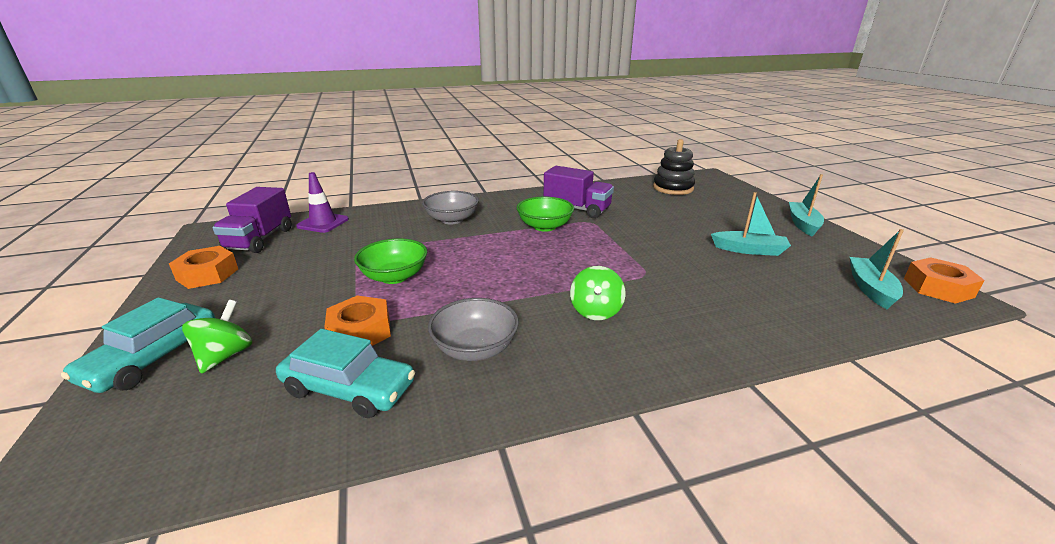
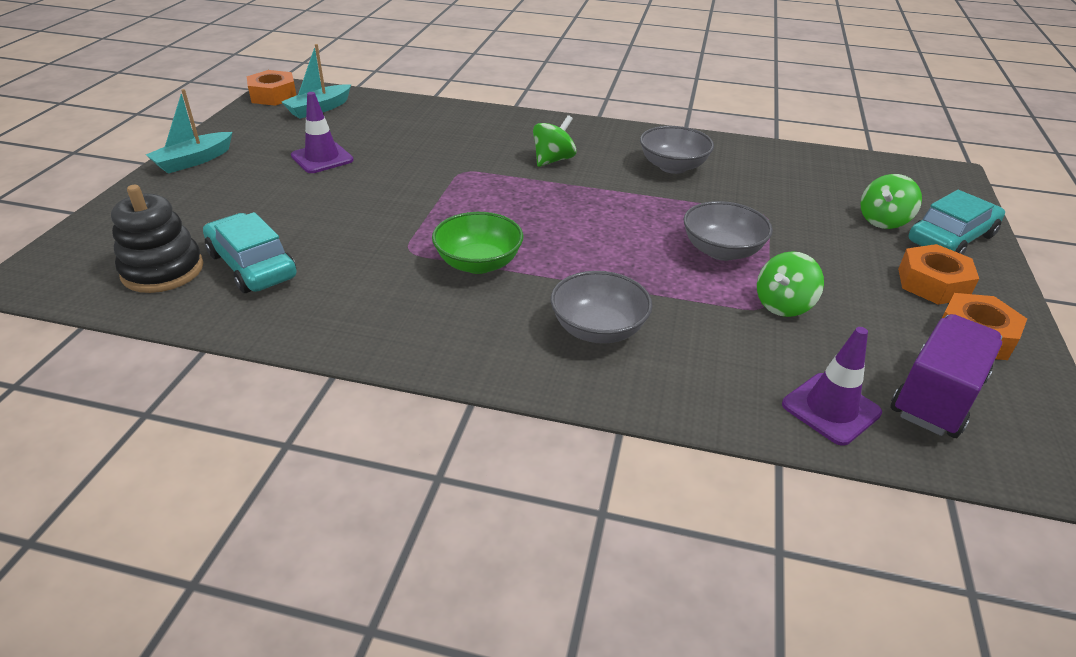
camera: 150 degrees left, 10 degrees up
(345, 256) = (783, 305): none -> green spinning top
(349, 388) = (774, 171): turquoise car -> turquoise car (252, 265)
(360, 331) = (764, 205): orange nut -> orange nut (932, 283)
(394, 276) = (721, 251): green bowl -> grey bowl
(577, 209) = (387, 280): purple truck -> none
(749, 250) = (322, 158): turquoise boat -> purple traffic cone

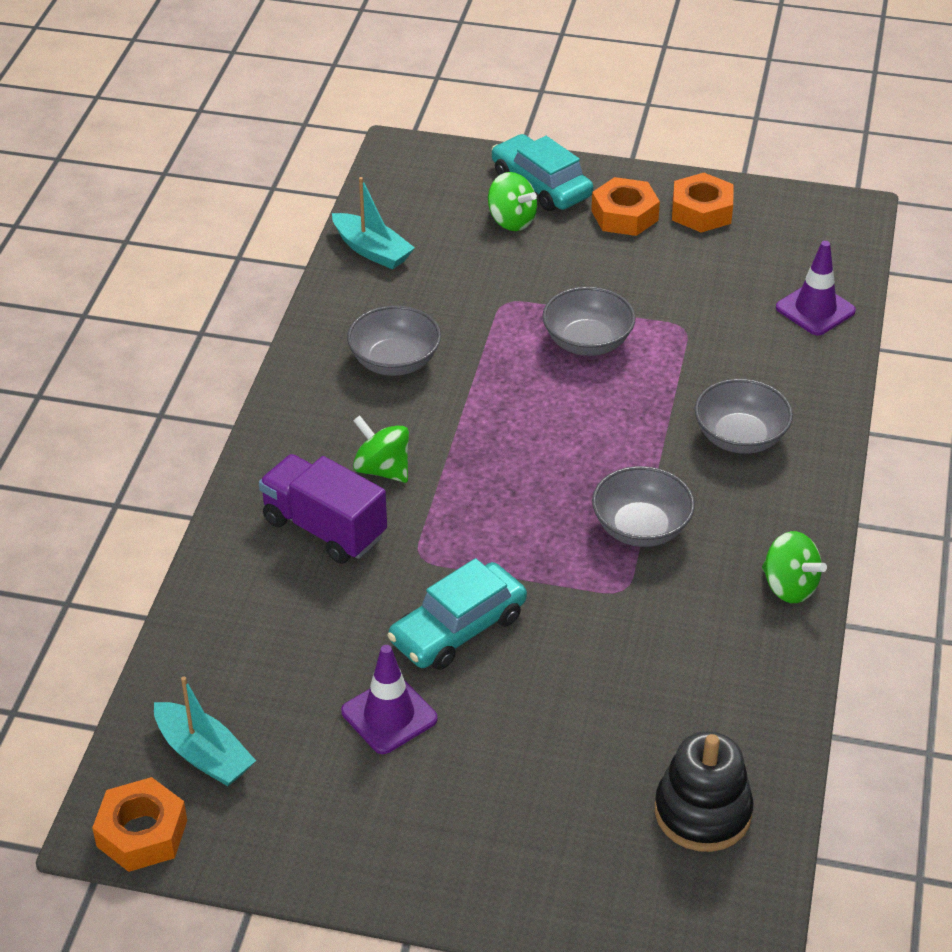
camera: 90 degrees left, 5 degrees up
(194, 161) = (406, 873): turquoise boat -> turquoise boat (372, 250)
(252, 265) = (677, 727): turquoise car -> turquoise car (458, 628)
(478, 263) = (641, 528): green bowl -> grey bowl
(783, 305) = (677, 313): green spinning top -> green spinning top (789, 587)
(936, 397) = (786, 251): purple truck -> purple truck (324, 528)

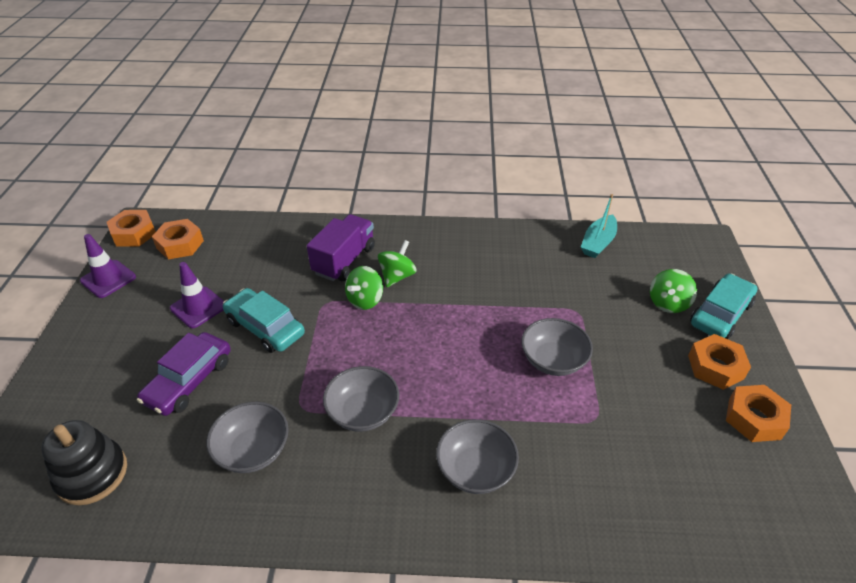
camera: 80 degrees right, 0 degrees up
(204, 754) = (180, 244): turquoise boat -> orange nut
(395, 362) = (496, 268): grey bowl -> grey bowl (253, 450)
(551, 716) = (189, 381): none -> purple car
(789, 587) = (309, 518): green spinning top -> green spinning top (365, 300)
(815, 309) = (666, 519): purple traffic cone -> purple traffic cone (108, 279)

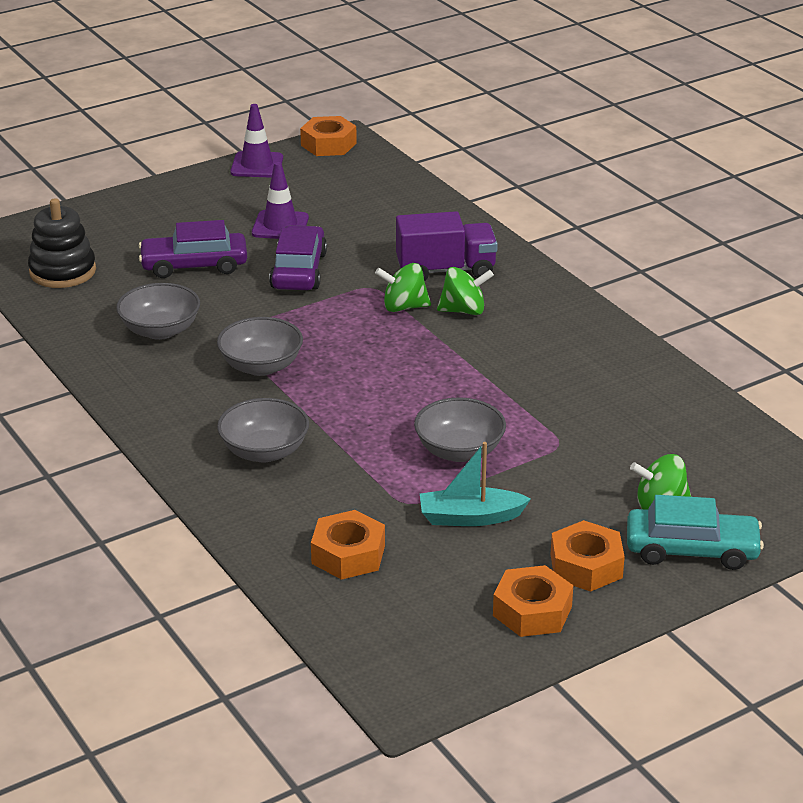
camera: 55 degrees right, 10 degrees down
(180, 244) = (346, 174): orange nut -> orange nut (348, 554)
(265, 327) = (299, 271): turquoise car -> purple car
(598, 243) = (710, 421): turquoise boat -> turquoise boat (470, 517)

